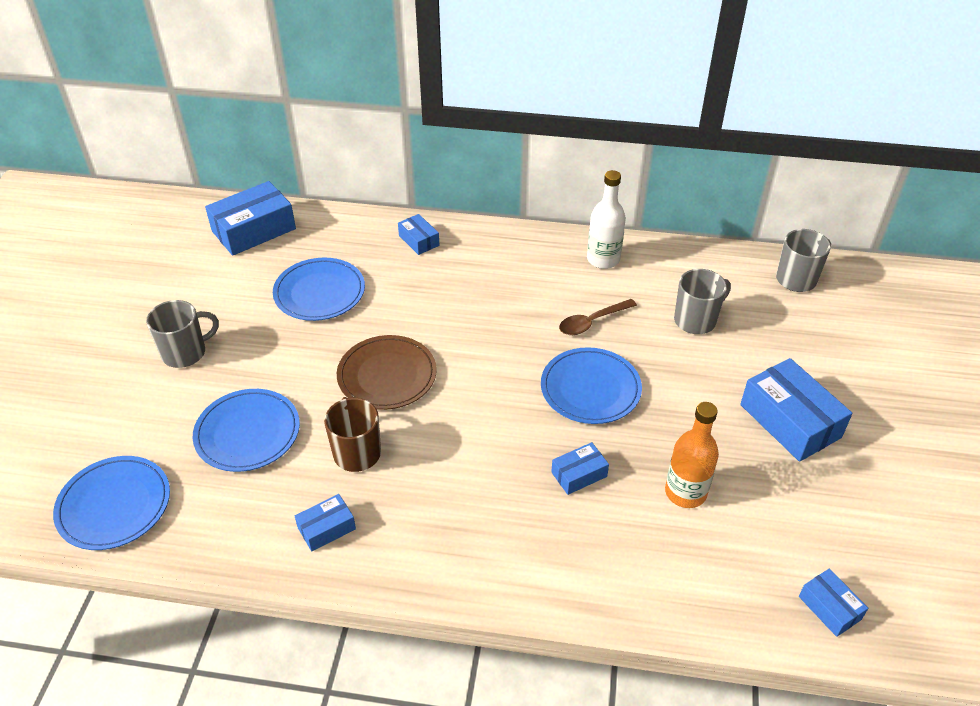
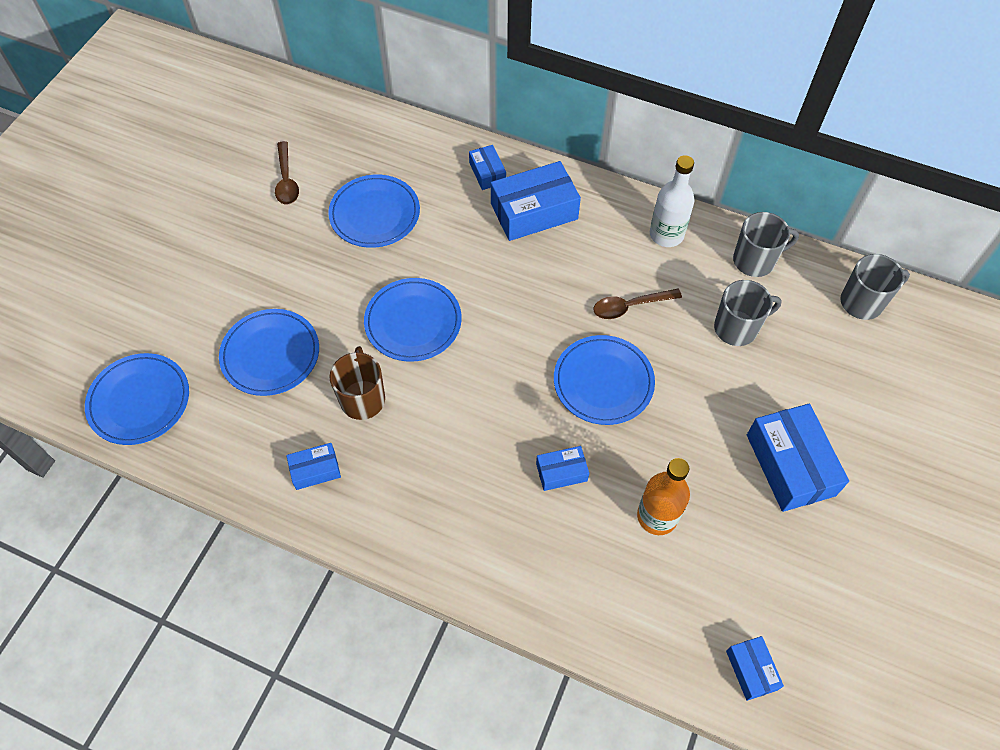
camera: 15 degrees right, 15 degrees up
(185, 353) = (235, 255): grey mug -> grey mug (755, 260)
(221, 280) = (286, 180): none -> brown spoon
(254, 230) = (331, 127): blue box -> blue box (534, 211)
(387, 375) = (413, 322): brown plate -> blue plate

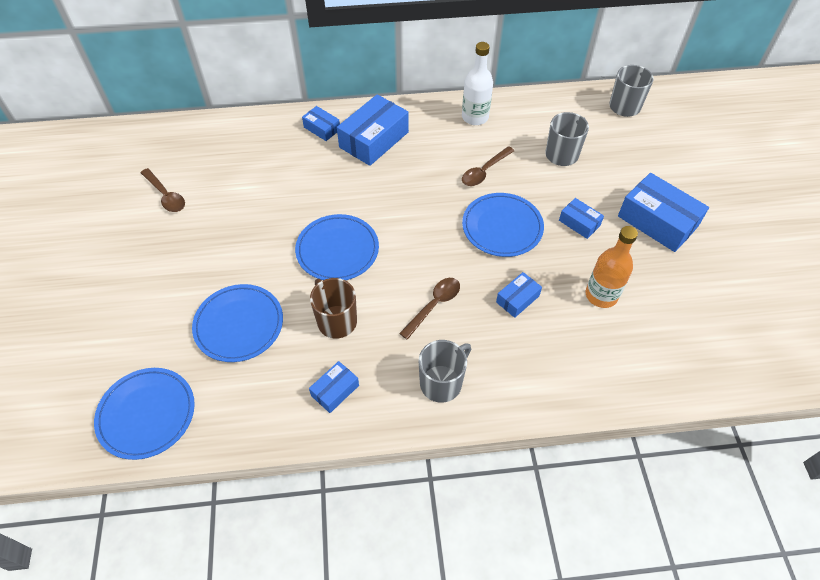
camera: 30 degrees left, 5 degrees down
(375, 214) = (255, 190): blue plate -> none
(469, 433) = (434, 305): none -> brown spoon
(751, 670) = (732, 360): blue box -> blue box (579, 223)
(755, 260) = (543, 109): grey mug -> grey mug (442, 382)

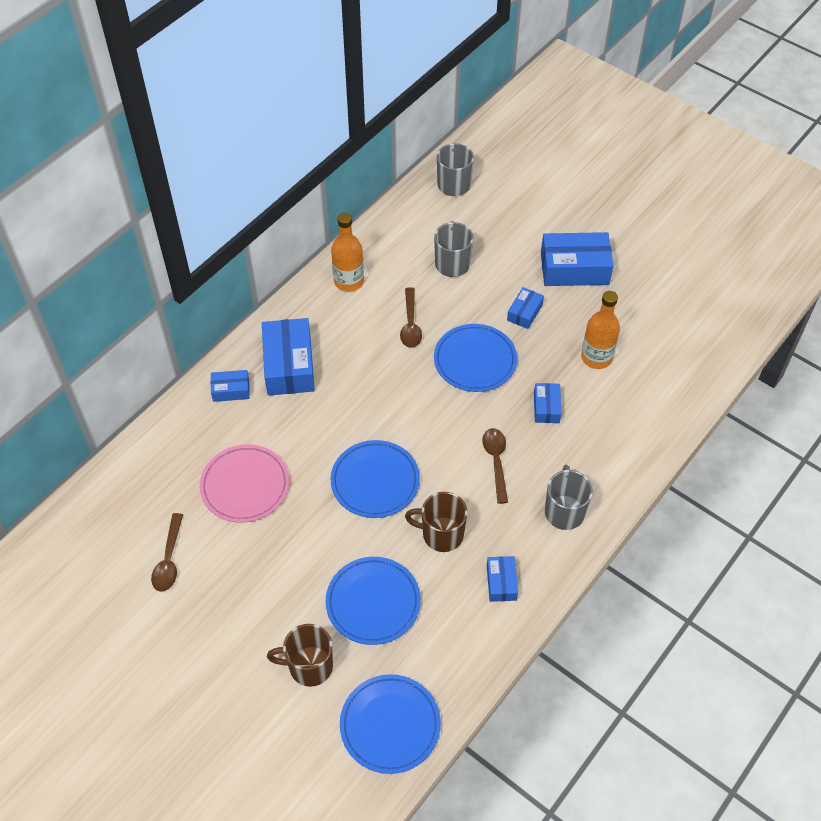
camera: 45 degrees left, 0 degrees up
(153, 328) = (309, 666): none -> brown mug
(166, 195) = (169, 559): brown spoon -> brown spoon turned 90 degrees clockwise
(259, 188) = (245, 485): none -> pink plate
(475, 117) = (349, 281): white bottle -> orange bottle
(579, 223) = (524, 312): blue box -> blue box turned 60 degrees counterclockwise

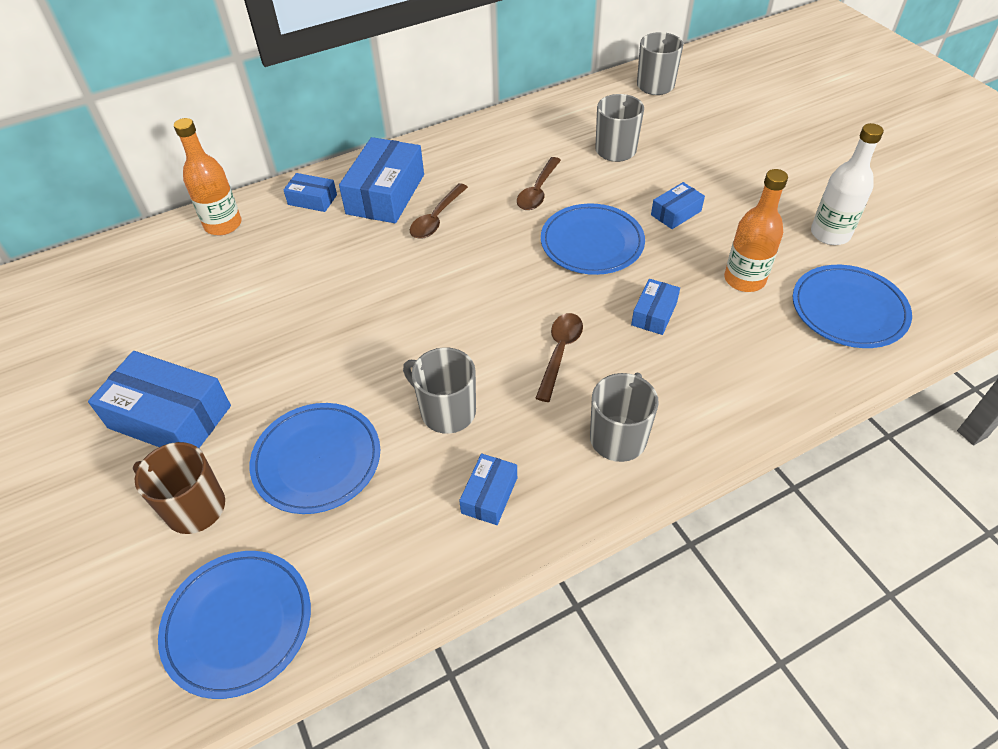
camera: 25 degrees right, 5 degrees down
(169, 559) = (134, 335): brown spoon -> brown spoon (437, 218)
(245, 485) = (263, 289): pink plate -> none
(349, 281) = (495, 138): orange bottle -> orange bottle (223, 225)
(375, 481) = (404, 329): blue plate -> blue plate (848, 310)
(441, 534) = (446, 411): brown mug -> grey mug
(574, 269) = (758, 187): blue box -> blue box (170, 417)
(640, 297) = (830, 234): none -> white bottle

